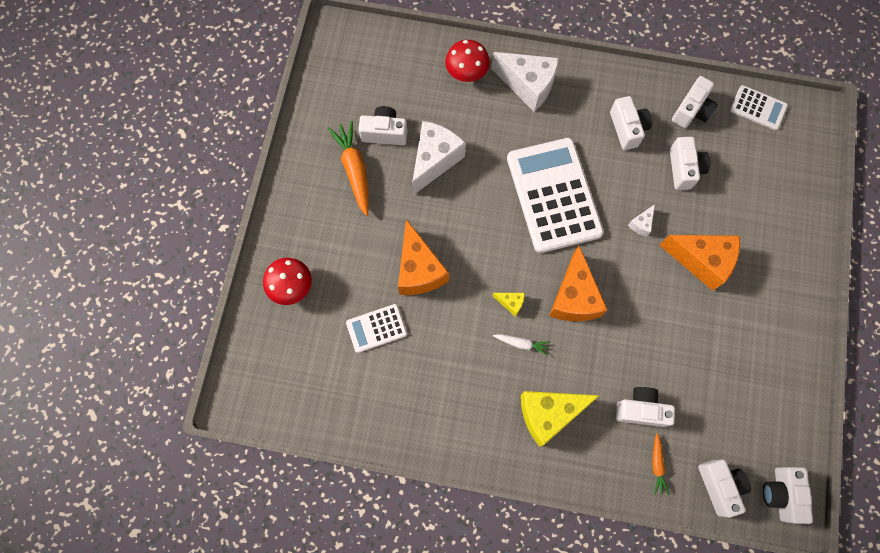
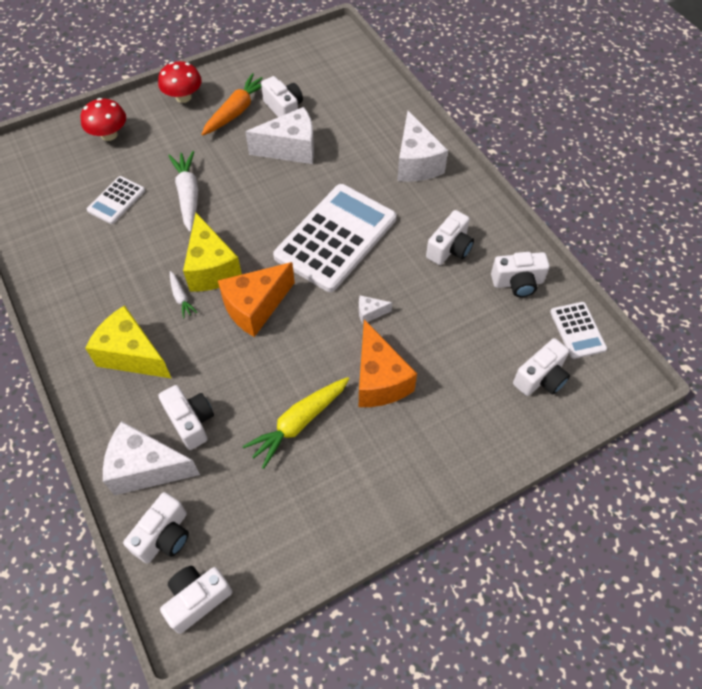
camera: 50 degrees right, 15 degrees down
(376, 328) = (116, 200): white calculator -> white calculator turned 90 degrees counterclockwise
(419, 270) = (188, 195): orange cheese -> white carrot
(466, 72) = (385, 122): red mushroom -> red mushroom (183, 97)
(511, 303) = (211, 268): yellow cheese -> yellow cheese, size x2.26
(657, 465) = (146, 468): orange carrot -> white cheese
(684, 169) = (455, 311): white camera -> white camera (541, 378)
(696, 338) = (299, 423): none -> yellow carrot

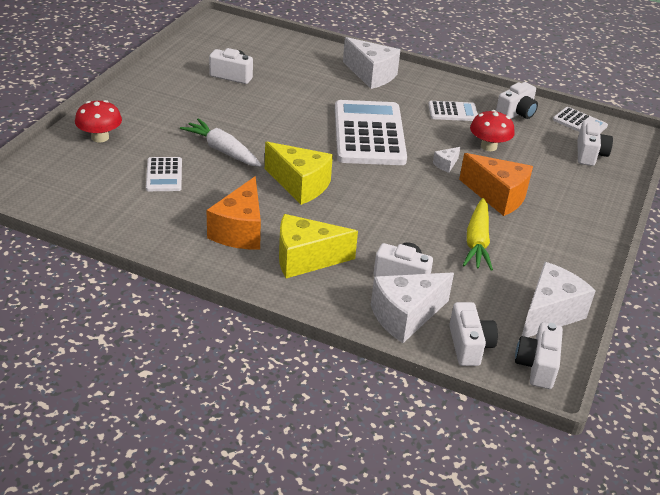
camera: 40 degrees left, 20 degrees down
(181, 297) = (299, 211): white carrot -> none
(183, 97) = (137, 94): red mushroom -> red mushroom (488, 146)
(236, 111) = (195, 89): orange carrot -> none
(255, 307) = (363, 193): orange cheese -> orange cheese (240, 231)
(291, 149) = (269, 97): white cheese -> white cheese (549, 314)
(449, 249) = (452, 112): white camera -> white calculator

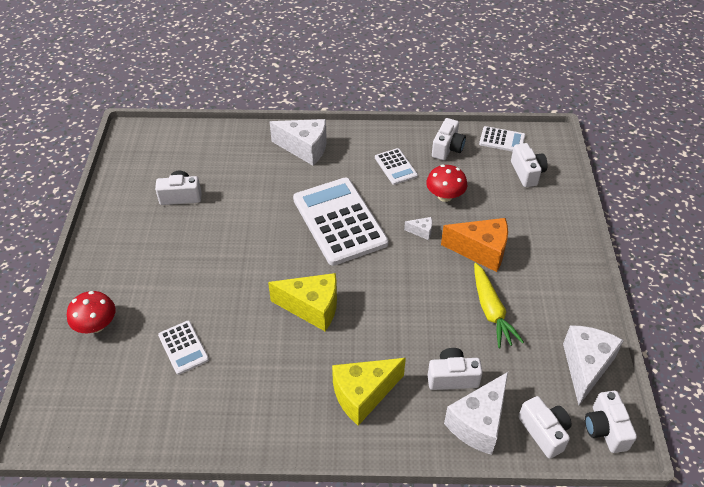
camera: 20 degrees left, 10 degrees up
(222, 150) = (221, 294): white carrot -> none
(240, 231) = (289, 387): orange cheese -> none
(446, 164) = (421, 231): white cheese -> white cheese turned 105 degrees counterclockwise
(452, 112) = (395, 167): white calculator -> white calculator turned 90 degrees clockwise

